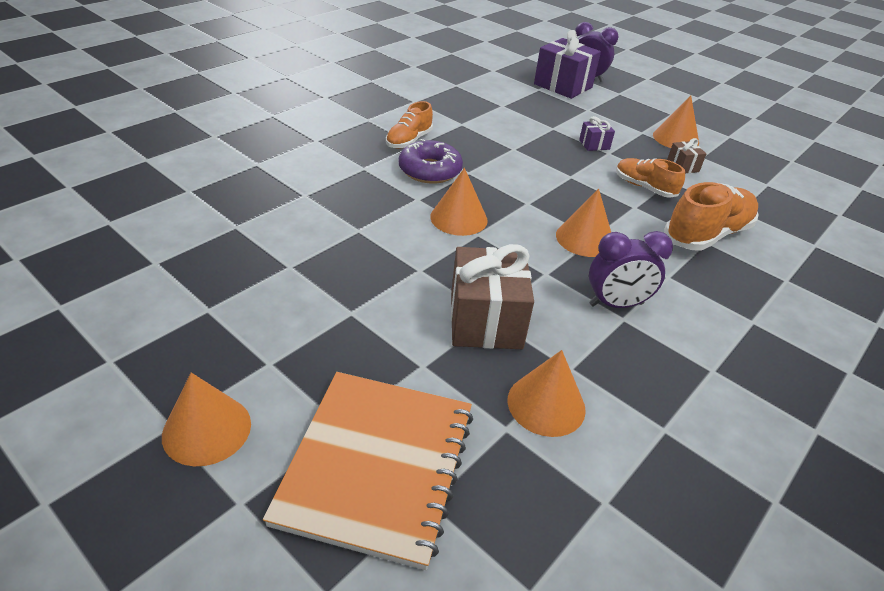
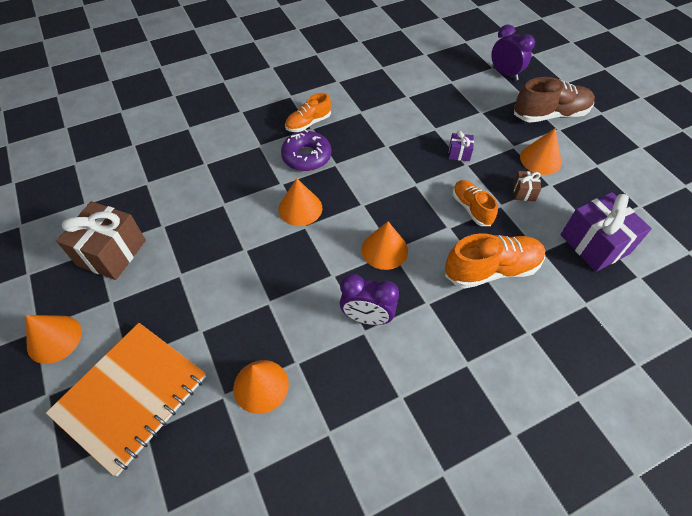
camera: 25 degrees right, 15 degrees up
(485, 321) = (263, 305): brown gift -> brown gift (112, 253)
(563, 86) = (476, 80): purple gift -> purple gift (594, 244)
(654, 104) = (550, 115): none -> brown shoe

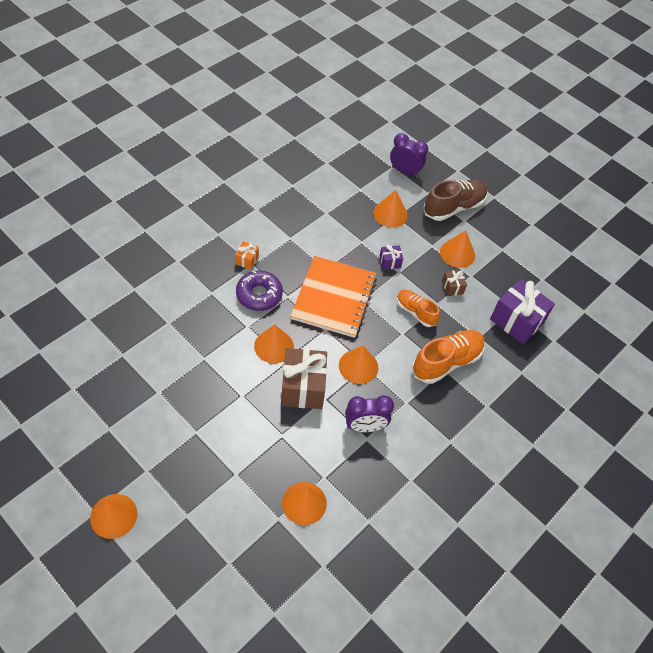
camera: 25 degrees left, 0 degrees up
(112, 253) = (124, 428): brown gift -> brown gift (303, 387)
(131, 396) = (204, 541): orange notebook -> orange notebook (334, 298)
(308, 123) = (247, 260): orange shoe -> orange gift
(475, 109) = (390, 214): none -> orange cone

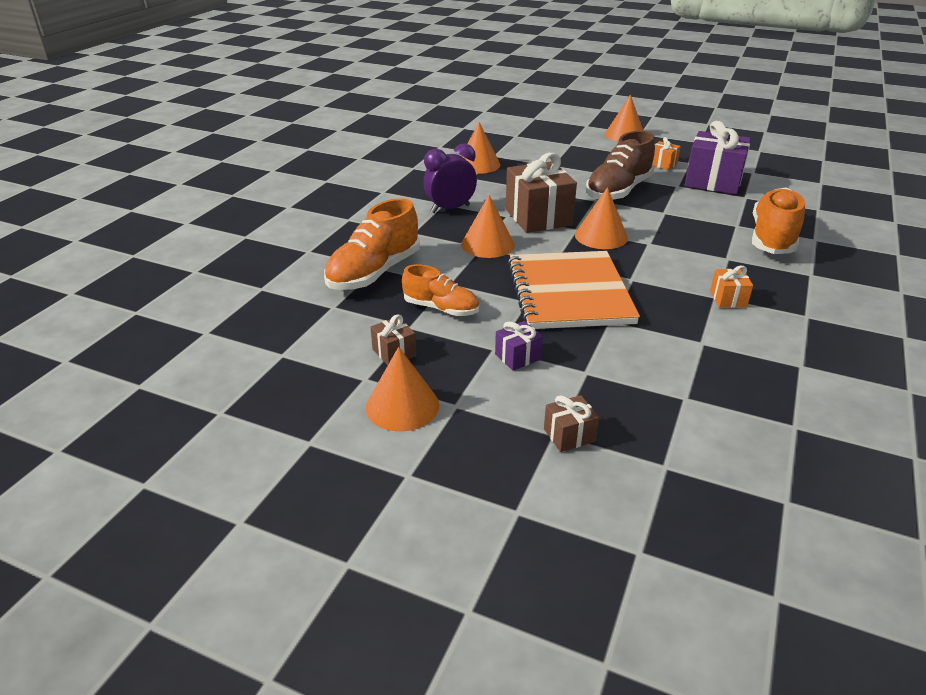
camera: 165 degrees right, 20 degrees down
(135, 434) = (662, 164): none -> orange gift
(160, 300) = (772, 238): none -> orange shoe
(259, 295) = (668, 271): purple donut -> none
(390, 214) = (569, 435): orange cone -> brown gift
(404, 172) = (602, 548): purple clock -> none
(453, 207) = (442, 497): brown shoe -> brown shoe (618, 191)
(516, 321) = (272, 339): purple gift -> purple gift (713, 182)

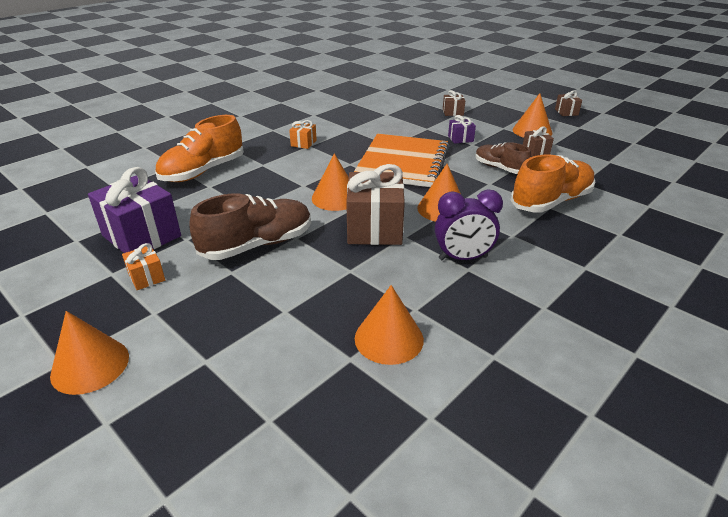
camera: 160 degrees left, 0 degrees up
(328, 499) = (566, 112): none -> brown gift
(441, 308) = (499, 168): orange shoe -> brown shoe

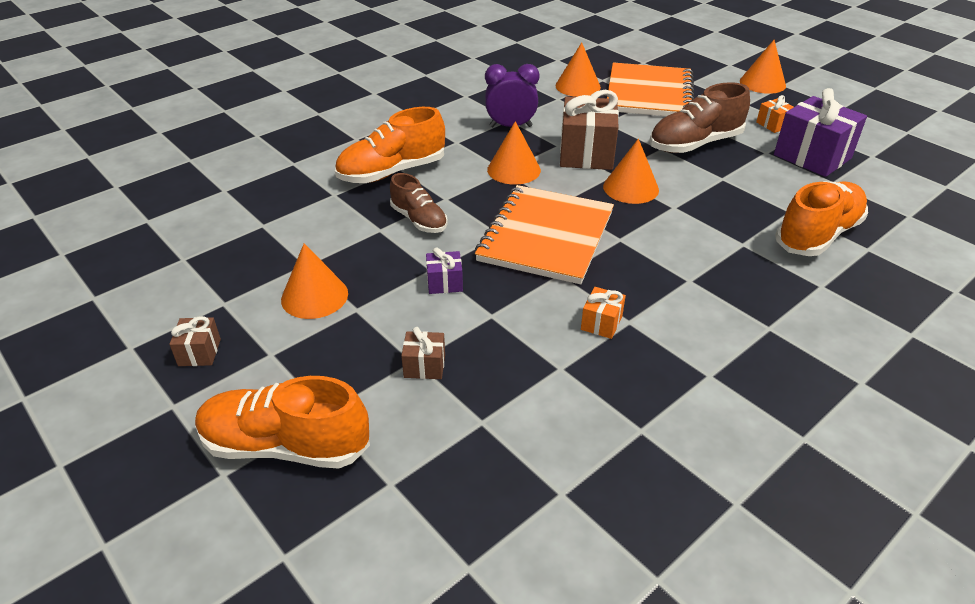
camera: 175 degrees left, 5 degrees up
(283, 327) = (649, 94): none -> orange notebook
(303, 143) = (700, 286): orange gift -> orange gift (601, 323)
(496, 94) = (285, 446): none -> orange shoe
(535, 151) = (347, 248): brown gift -> none

